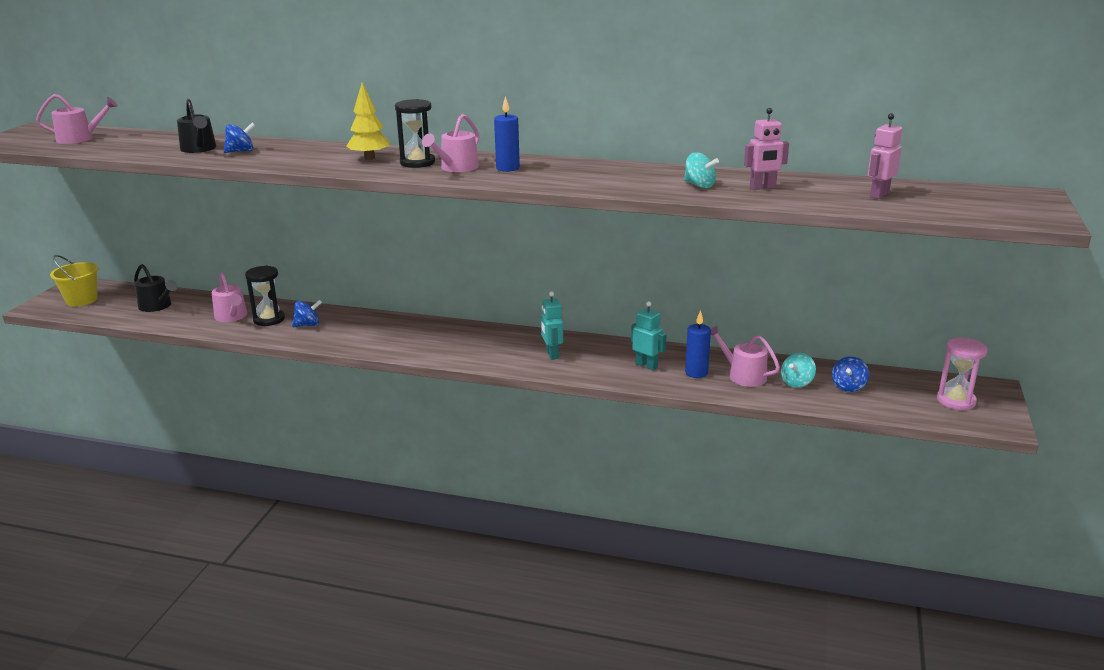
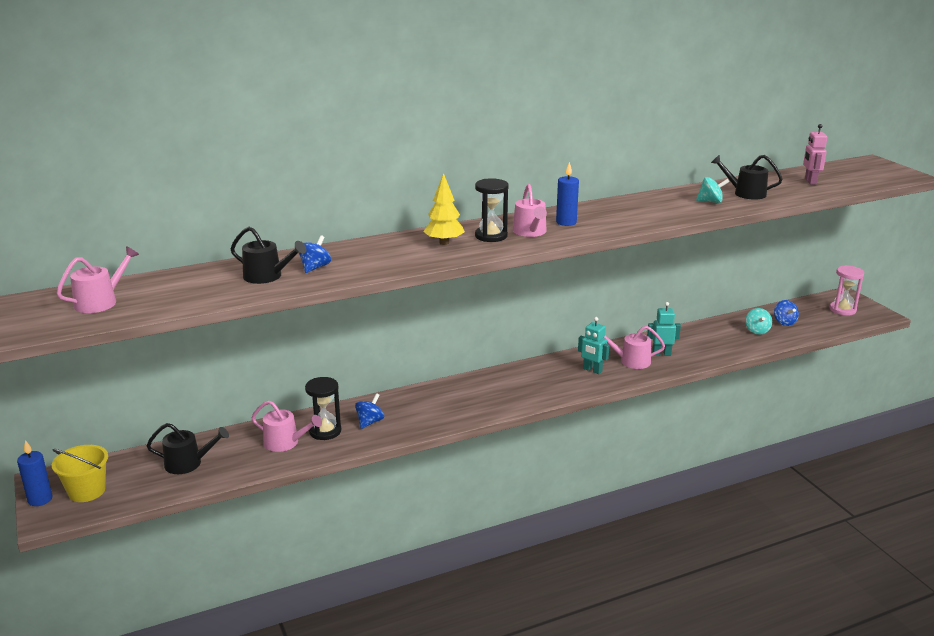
camera: 40 degrees left, 0 degrees up
(696, 373) = (696, 347): blue candle -> blue candle (40, 499)
(743, 375) = (723, 337): pink watering can -> pink watering can (631, 361)
(762, 187) = (746, 193): pink robot -> black watering can

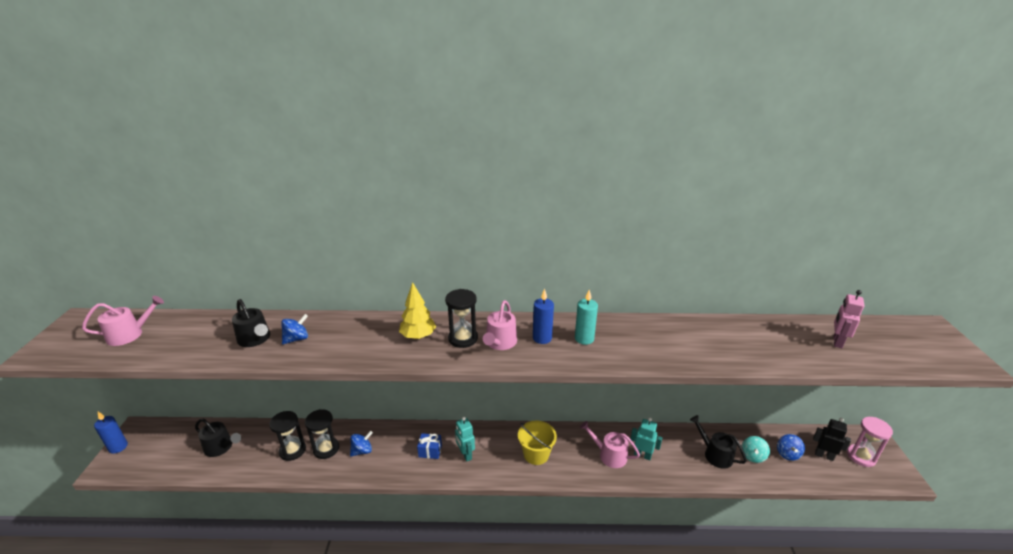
camera: 25 degrees right, 5 degrees up
(87, 491) = (147, 450): yellow bucket -> yellow bucket (536, 454)
(285, 442) = (292, 450): pink watering can -> black hourglass
(447, 403) = (430, 451): none -> blue gift
(592, 370) = (569, 454): turquoise robot -> turquoise robot (465, 455)
(604, 216) = (584, 339): none -> turquoise candle
(710, 201) = (704, 345): turquoise spinning top -> none
(746, 193) = (751, 342): black watering can -> black watering can (715, 454)
(814, 316) = (824, 455): none -> black robot

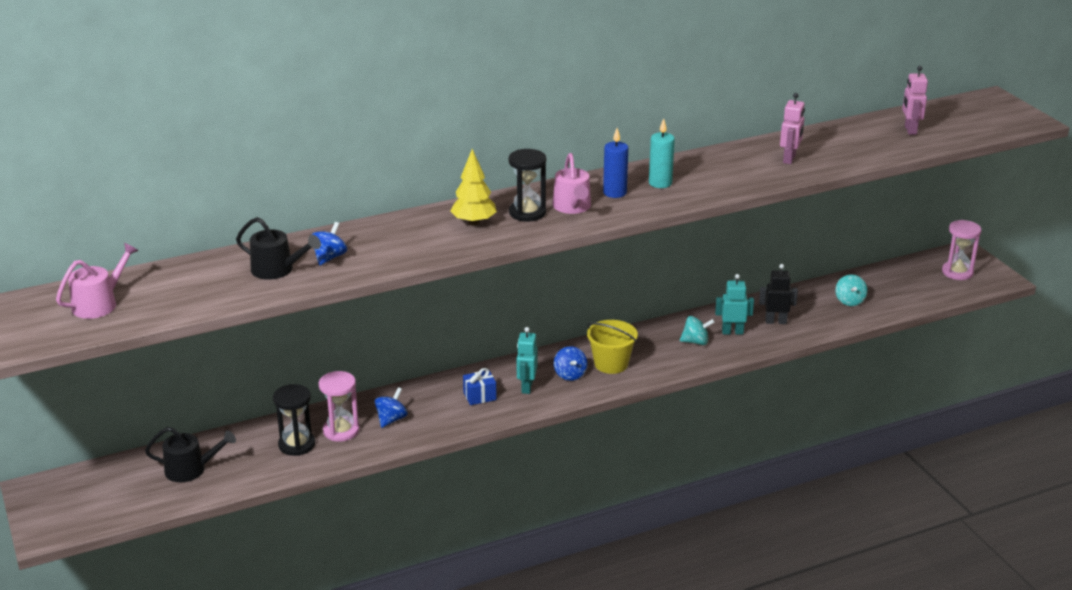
camera: 25 degrees left, 0 degrees up
(118, 447) = (33, 511): blue candle -> none
(326, 449) = (341, 431): black hourglass -> pink hourglass
(465, 455) = (526, 387): turquoise robot -> turquoise robot turned 60 degrees clockwise
(609, 455) = (696, 342): pink watering can -> turquoise spinning top
(708, 344) = (789, 159): none -> pink robot
(715, 454) = (810, 310): black watering can -> none
(787, 454) = (884, 290): blue spinning top -> blue spinning top (570, 375)
(824, 455) = (921, 281): black robot -> black robot (775, 321)

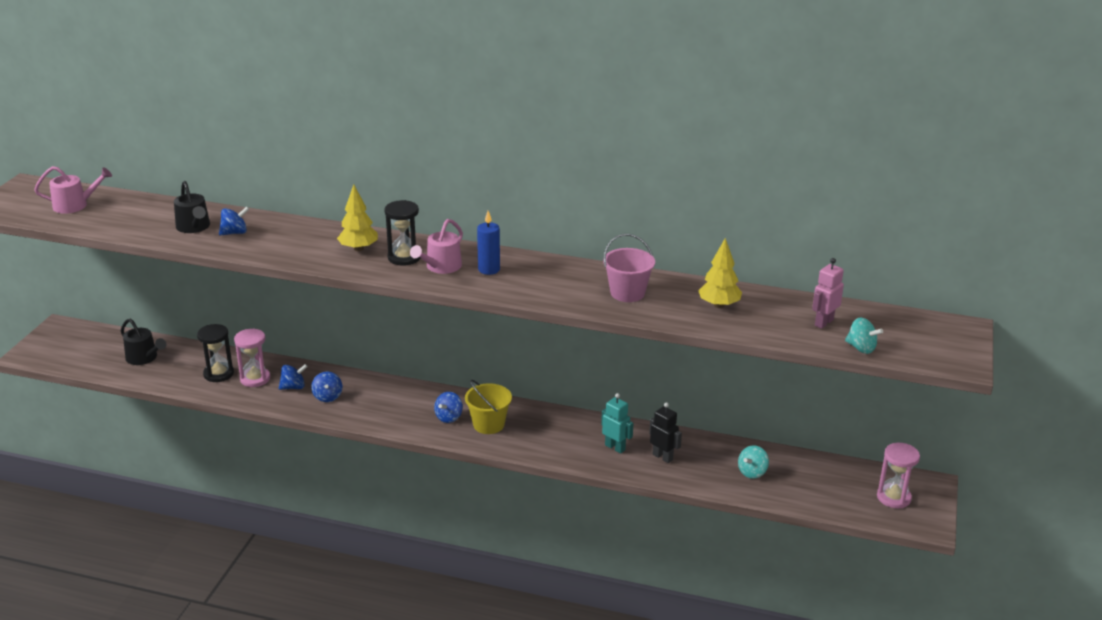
camera: 40 degrees right, 0 degrees up
(437, 411) = (327, 397): none -> blue spinning top
(479, 396) = (368, 400): blue gift -> none
(526, 387) = (407, 410): turquoise robot -> none
(660, 183) = (534, 277): turquoise candle -> none
(696, 342) = (575, 440): turquoise spinning top -> turquoise spinning top (861, 348)
(749, 166) = (627, 293): none -> pink bucket
(789, 159) = (670, 301): pink robot -> none
(825, 147) = (719, 305): none -> yellow tree

